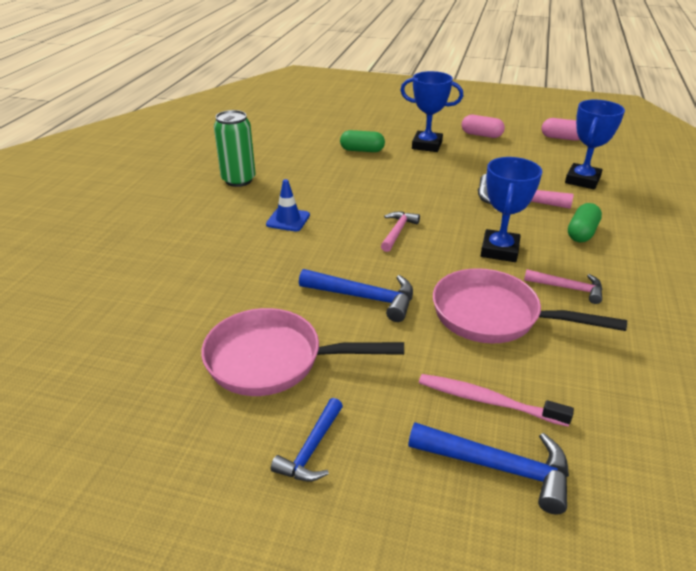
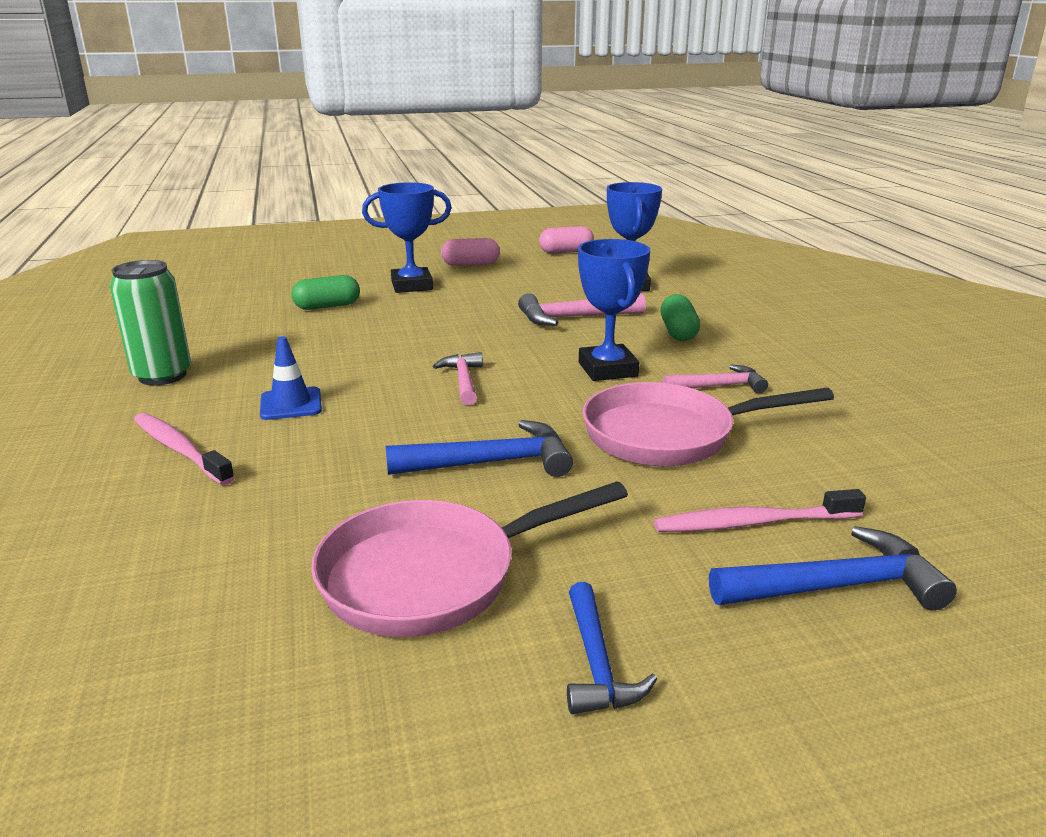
camera: 30 degrees left, 10 degrees down
(213, 233) = (180, 449): none -> pink toothbrush

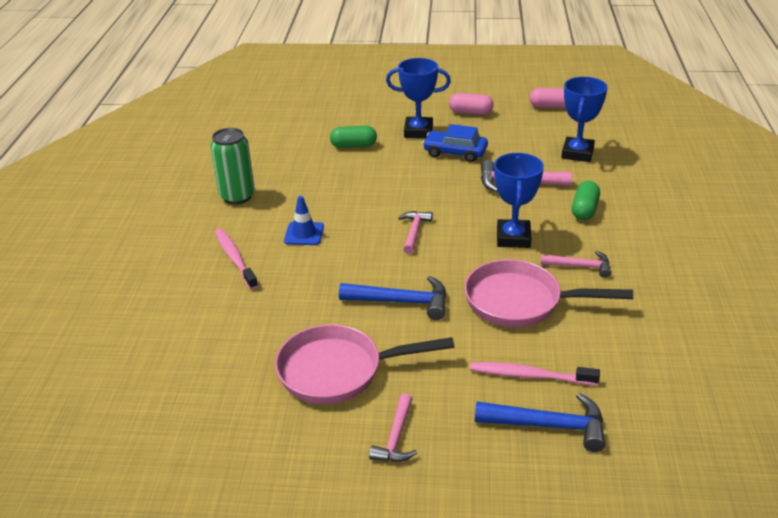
camera: 20 degrees right, 10 degrees up
(473, 299) = (455, 152): none -> blue car
(596, 663) = (396, 437): blue hammer -> pink hammer

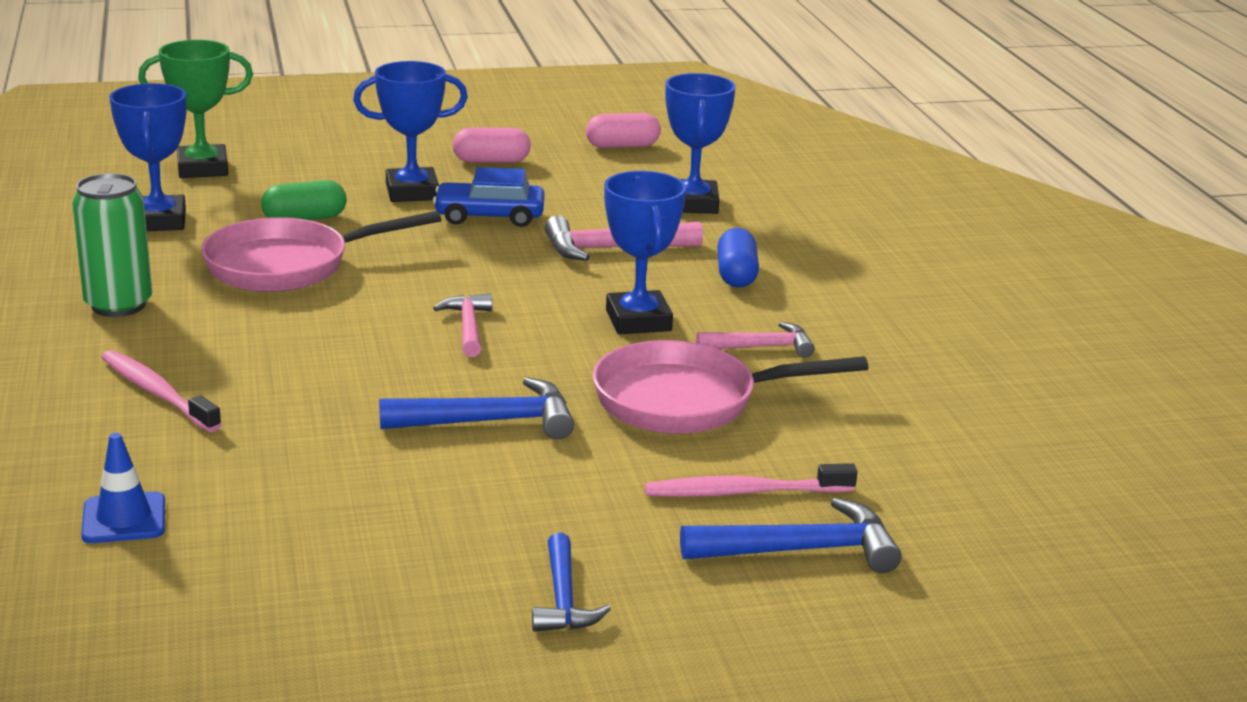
camera: 20 degrees left, 10 degrees down
(278, 141) = (159, 221): none -> blue trophy
(304, 234) = (271, 347): blue traffic cone -> blue traffic cone (124, 519)
(313, 106) = (203, 168): none -> green trophy
(338, 371) = (422, 525): pink pan -> pink pan (288, 266)
(396, 437) = (563, 598): pink hammer -> blue hammer
(584, 210) = (736, 275): green capsule -> blue capsule

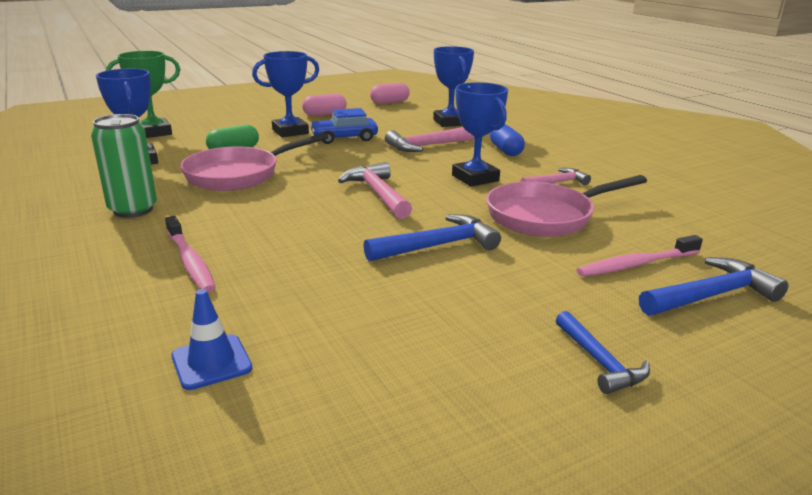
camera: 15 degrees left, 0 degrees up
(157, 393) = (190, 261): pink toothbrush -> pink toothbrush turned 150 degrees counterclockwise
(468, 327) = (378, 194): pink hammer -> pink hammer, size x1.51

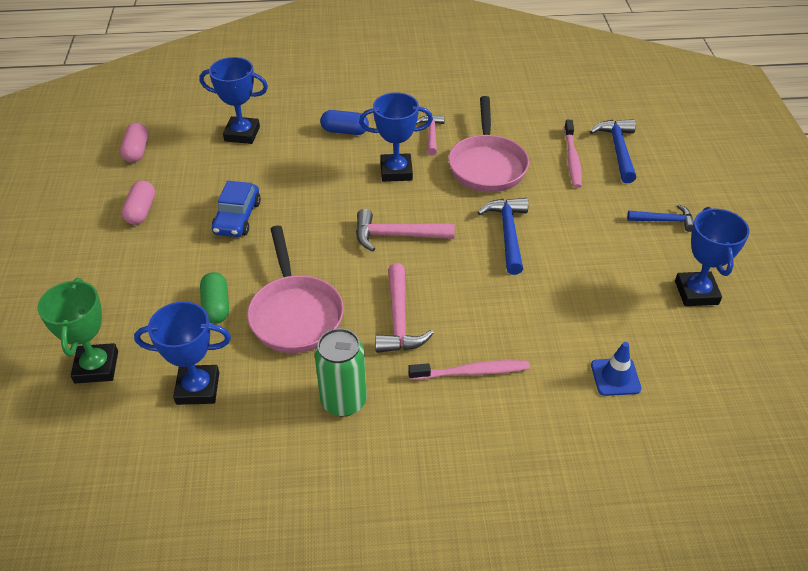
camera: 65 degrees left, 20 degrees up
(290, 131) = (184, 251): blue trophy -> blue trophy (696, 292)
(427, 146) = (300, 171): pink hammer -> pink hammer (399, 319)

